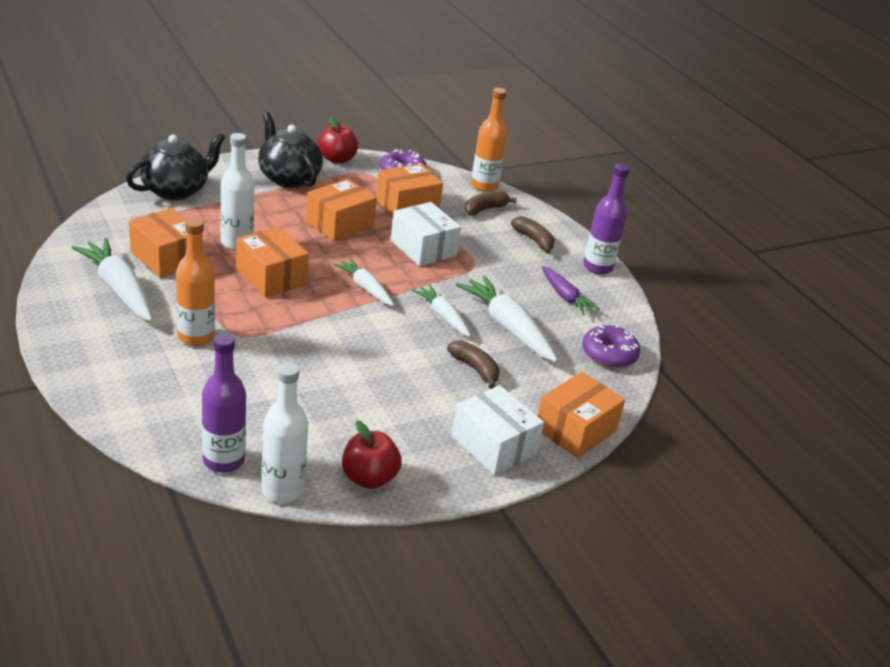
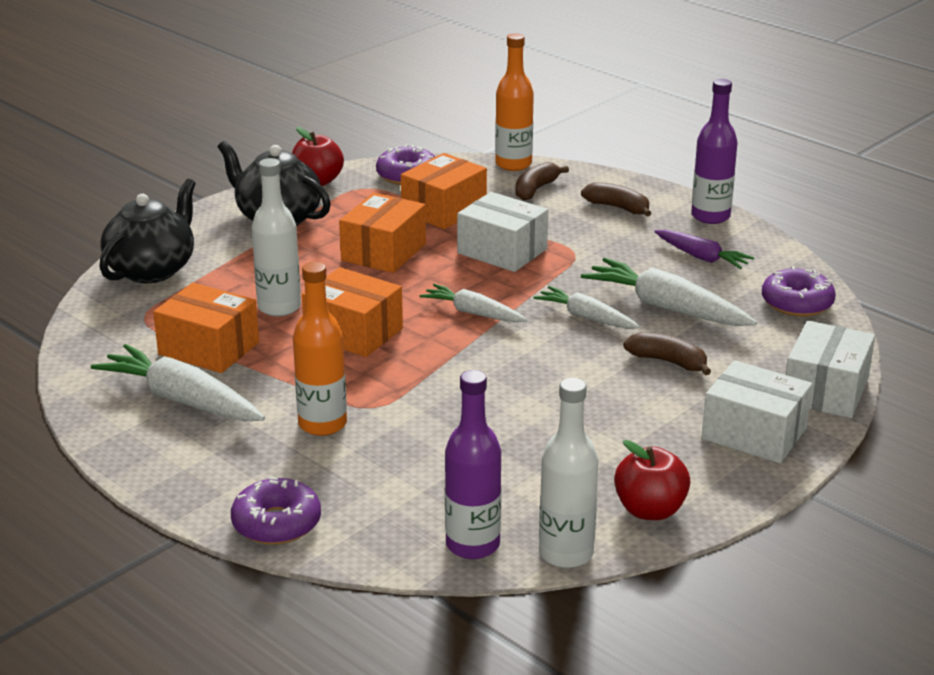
camera: 15 degrees left, 5 degrees down
(107, 398) = (276, 523): none -> purple donut
(575, 430) = (825, 390): orange box -> white box

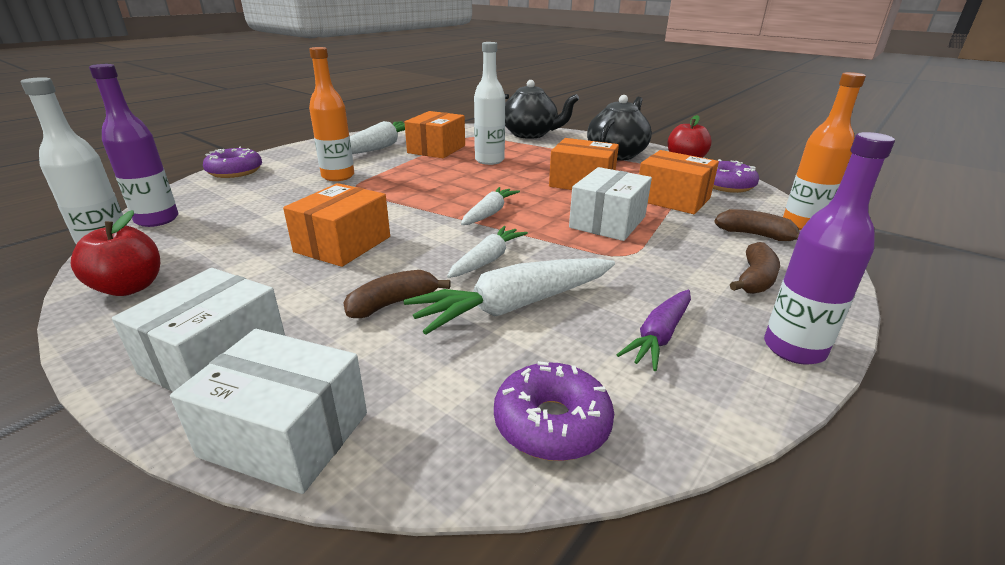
camera: 85 degrees right, 0 degrees up
(353, 332) = (456, 179): orange box -> orange box (343, 244)
(667, 308) = (515, 306): white carrot -> white carrot turned 150 degrees counterclockwise
(668, 362) = (393, 304): brown banana -> brown banana turned 150 degrees counterclockwise

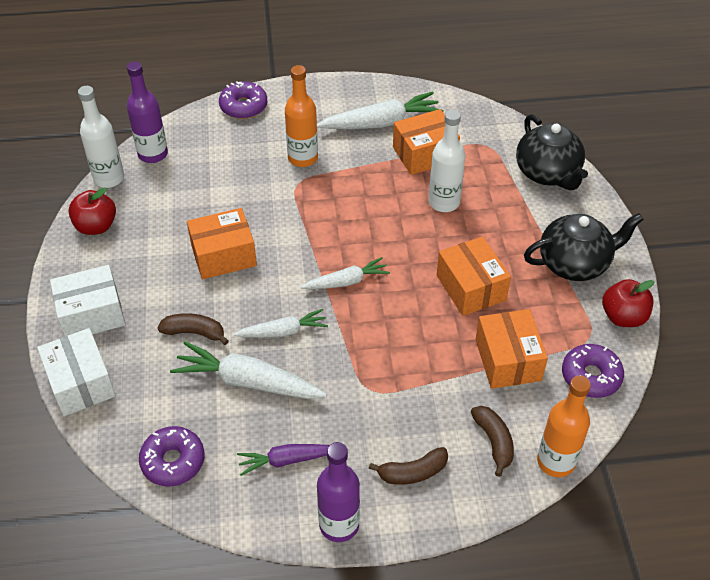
camera: 45 degrees right, 20 degrees up
(607, 222) = (412, 350): white box -> none

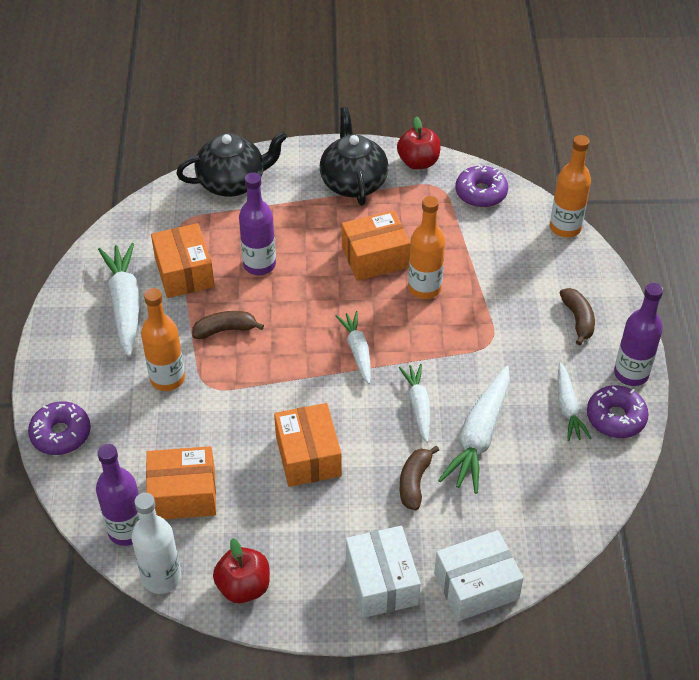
camera: 85 degrees left, 0 degrees up
(173, 461) = (571, 498): purple donut -> purple donut (615, 417)
(287, 460) = (568, 408): purple carrot -> white carrot
(436, 330) = (424, 288): none -> orange bottle
(444, 202) = (259, 265): white bottle -> purple bottle
(493, 441) = (546, 263): brown banana -> brown banana (225, 330)
(508, 360) = (461, 243): orange box -> orange box (183, 494)

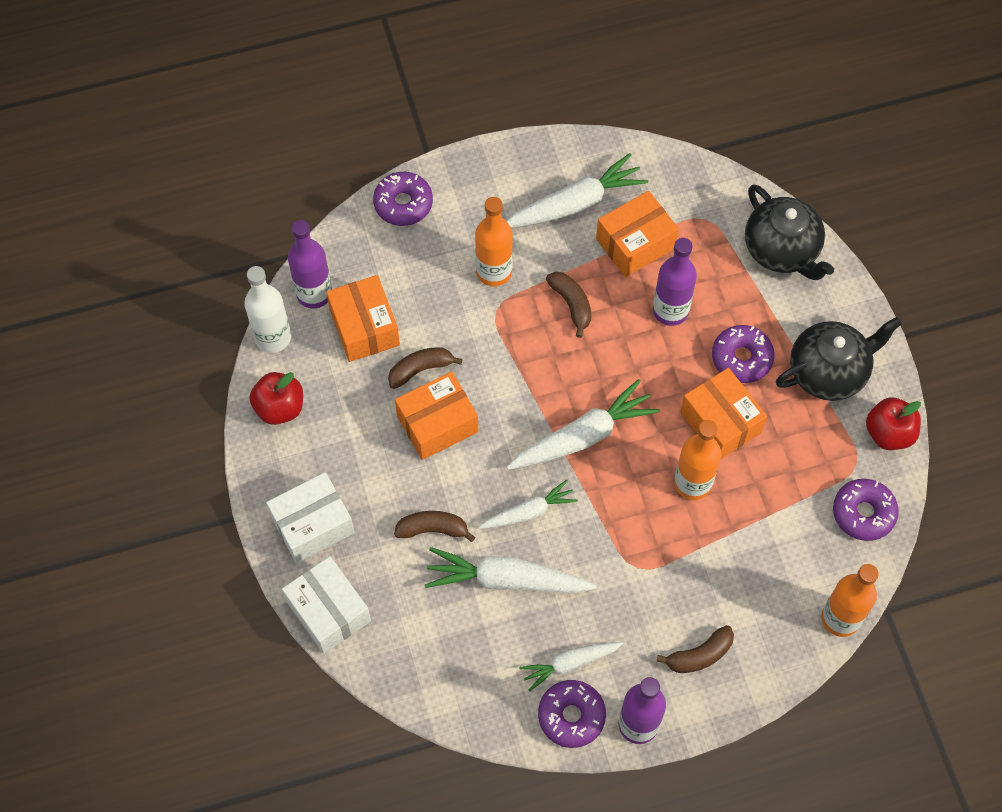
camera: 75 degrees right, 15 degrees up
(247, 457) = (420, 369): none -> brown banana
(321, 230) = (741, 358): none -> purple donut
(357, 351) = (583, 436): white carrot -> white carrot, size x1.63

